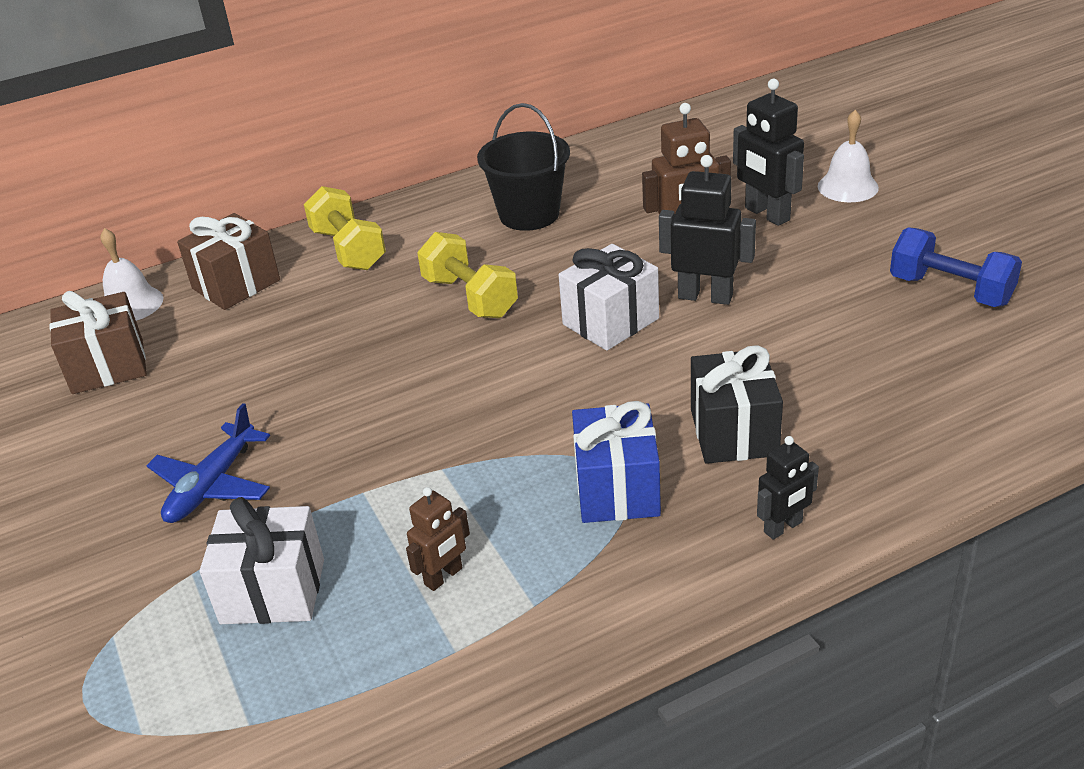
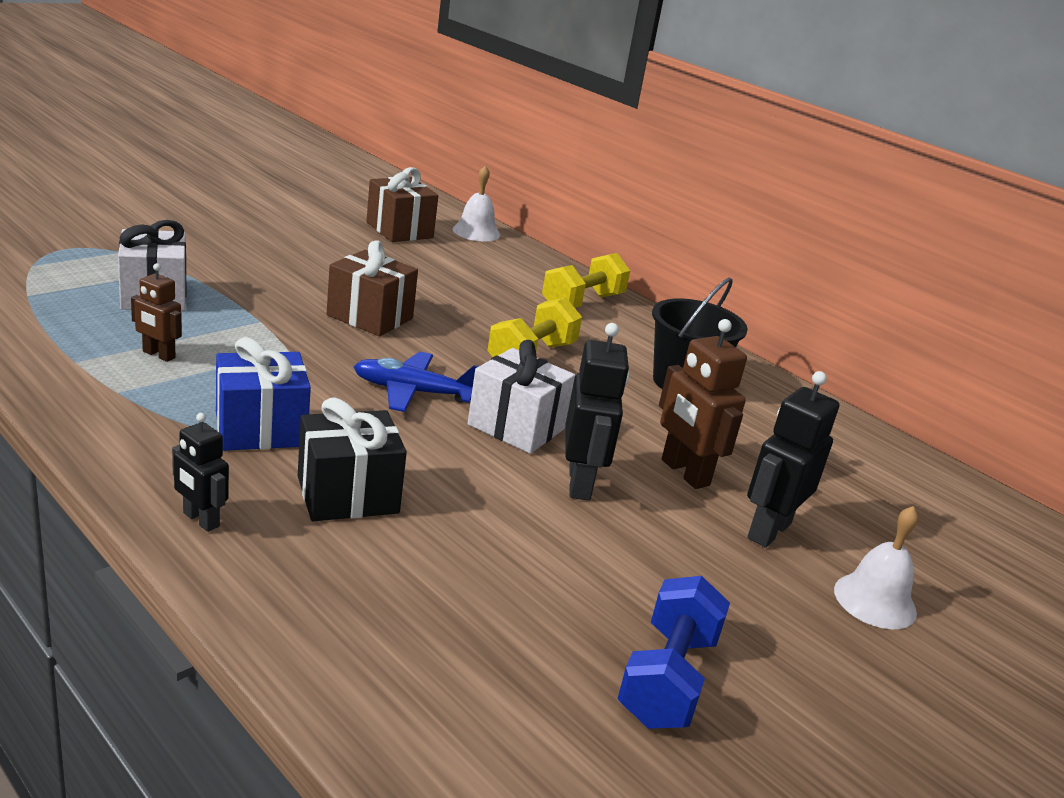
camera: 65 degrees right, 10 degrees down
(212, 486) = (268, 270): blue plane -> blue plane (412, 392)
(236, 284) = (514, 264): brown gift -> brown gift (370, 317)

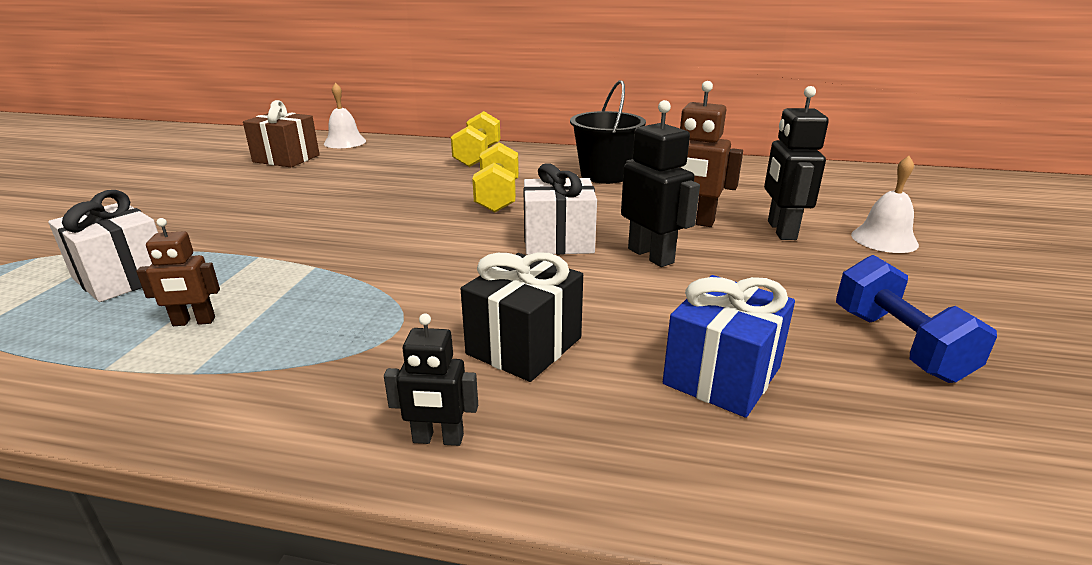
camera: 30 degrees left, 0 degrees up
(261, 429) = (379, 335): blue gift -> blue gift (722, 376)
(370, 317) = (347, 218): brown gift -> none
(412, 392) = (456, 252): blue plane -> none

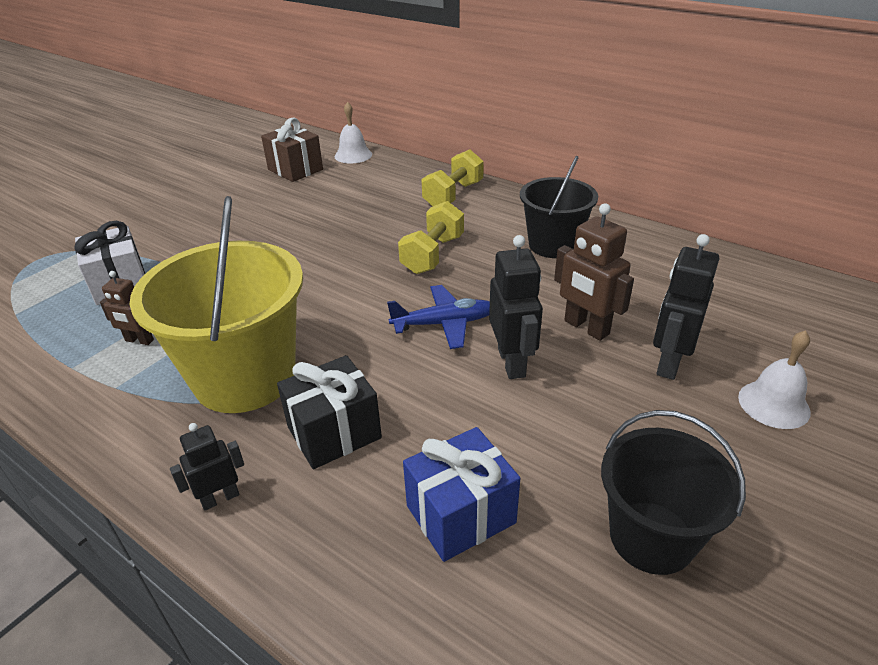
camera: 25 degrees right, 10 degrees up
(371, 324) = (245, 377): none -> yellow bucket
(438, 439) = (220, 498): black robot -> black robot turned 120 degrees clockwise
(558, 241) = (444, 323): white gift -> blue plane
(898, 344) = (651, 537): blue dumbbell -> black bucket

